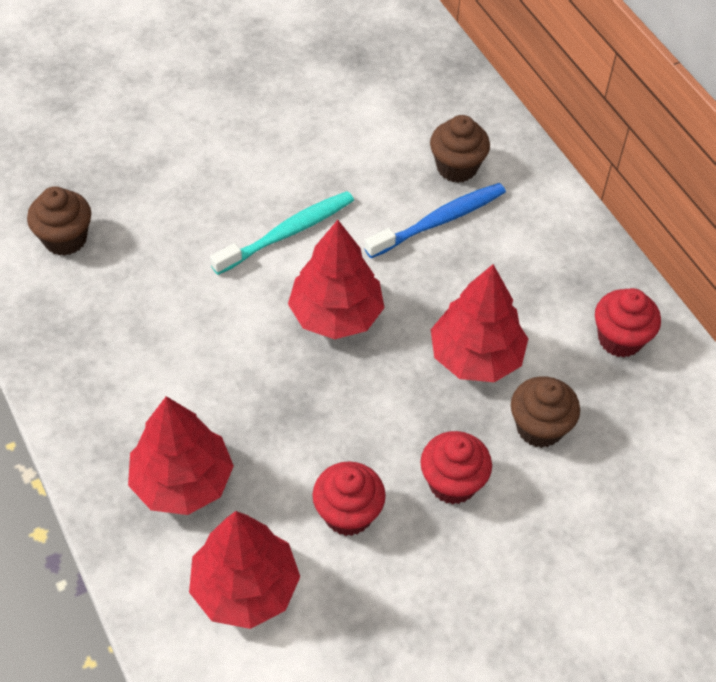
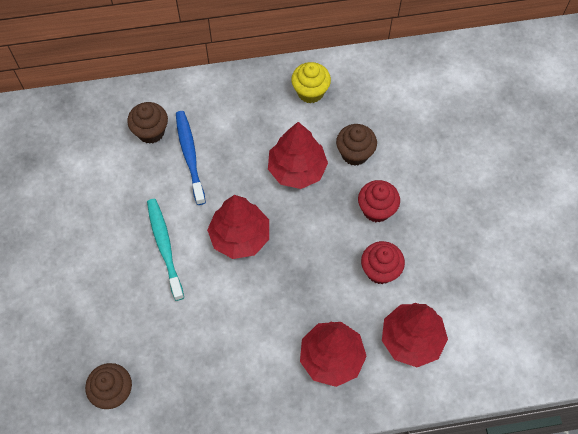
camera: 70 degrees left, 10 degrees up
(620, 339) = (310, 92): red cupcake -> yellow cupcake

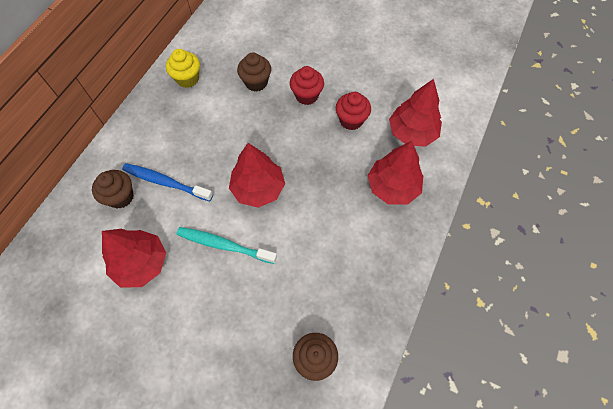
camera: 55 degrees left, 0 degrees up
(297, 169) = (238, 122): red tree -> red tree (141, 263)

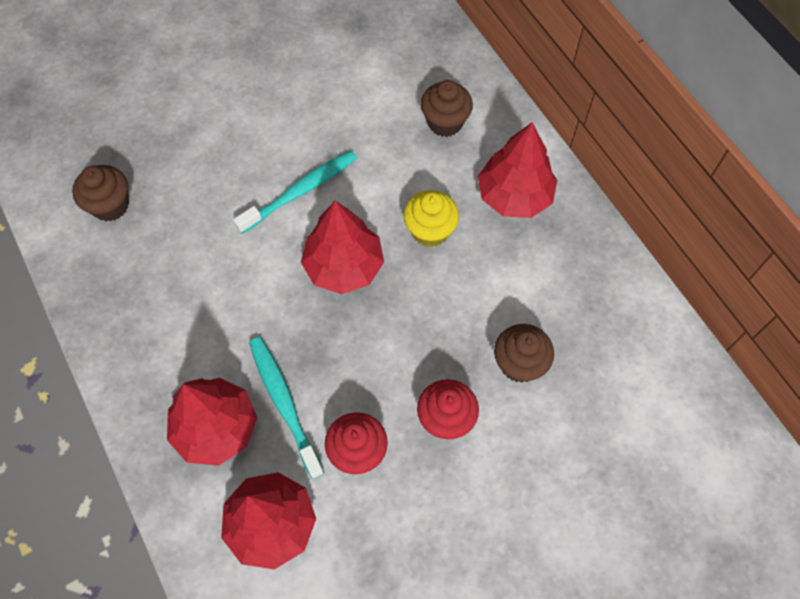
camera: 125 degrees right, 0 degrees up
(141, 263) = (344, 107): red tree -> red tree (514, 195)
(165, 182) = (431, 174): blue toothbrush -> none
(187, 79) = (587, 278): yellow cupcake -> yellow cupcake (430, 231)
(355, 165) = (284, 403): none -> turquoise toothbrush

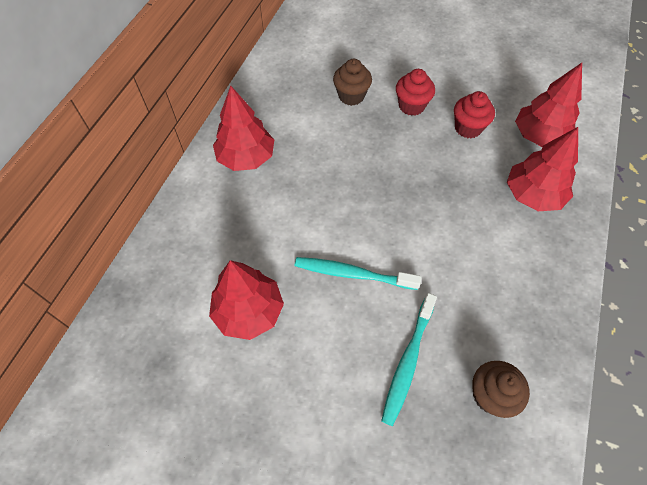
camera: 130 degrees left, 5 degrees down
(284, 403) = (484, 175): turquoise toothbrush -> turquoise toothbrush (408, 362)
(344, 266) = (379, 208): red tree -> red tree (248, 311)
(430, 231) = (311, 182): yellow cupcake -> none
(445, 122) = (218, 229): brown cupcake -> none

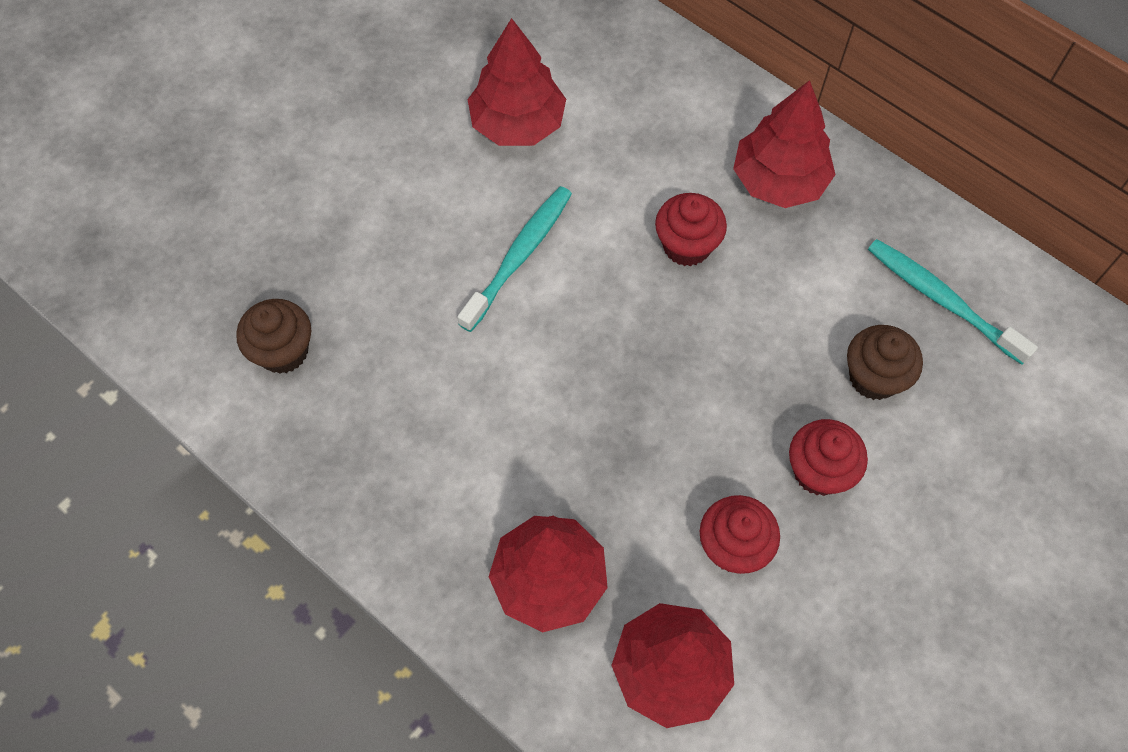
camera: 110 degrees right, 5 degrees up
(308, 189) = (686, 246): none -> red cupcake
(408, 362) = (369, 275): turquoise toothbrush -> turquoise toothbrush (942, 300)

